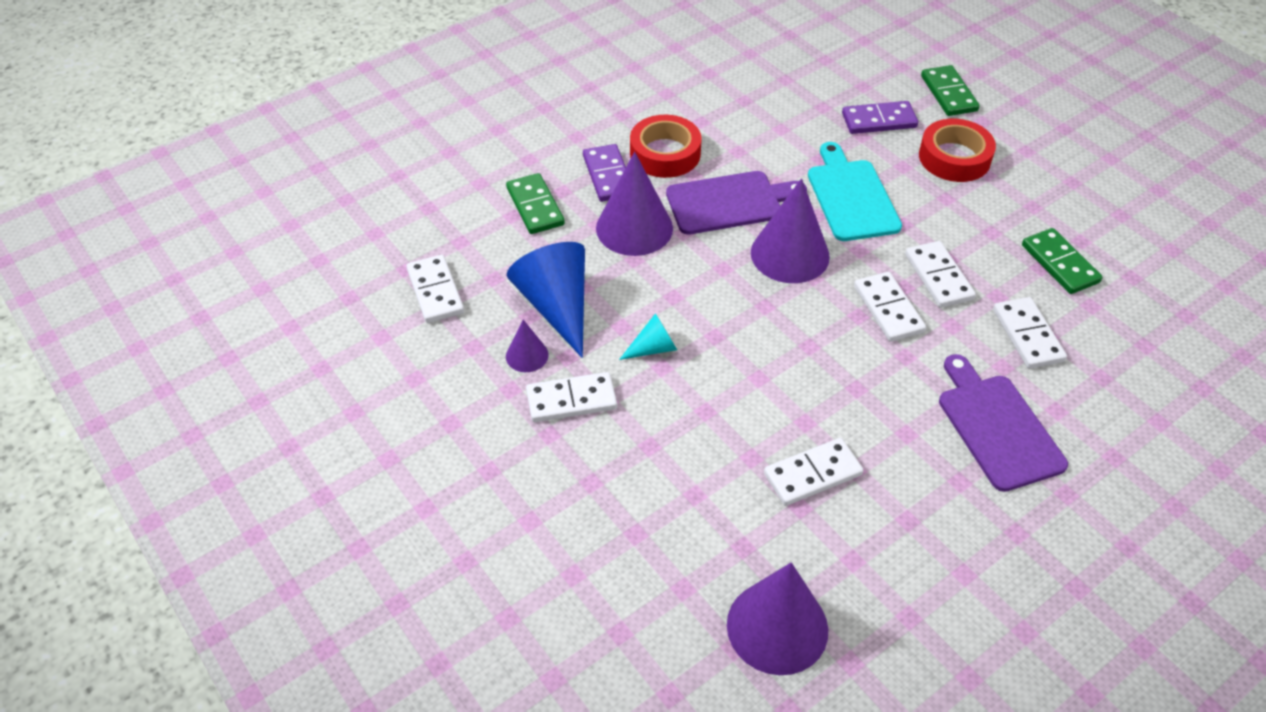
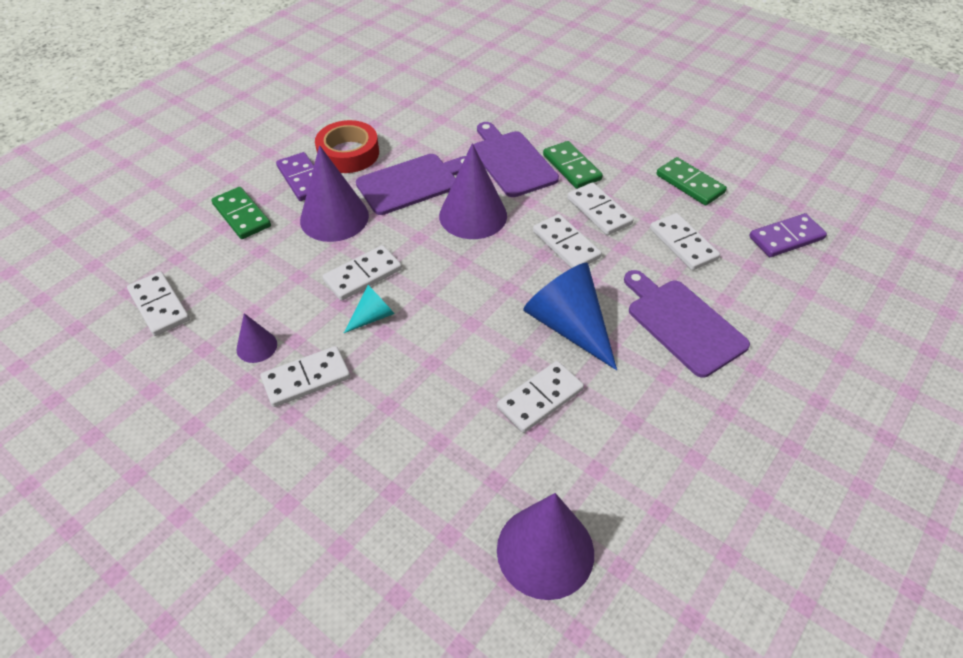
camera: 15 degrees left, 0 degrees up
(556, 306) = (277, 297): blue cone -> blue cone (569, 326)
(652, 300) = (363, 275): none -> white domino
(851, 197) = (511, 161): turquoise cutting board -> purple cutting board
(879, 120) = (518, 100): purple domino -> purple domino (786, 238)
(948, 93) = (566, 73): green domino -> green domino (571, 167)
(954, 158) = (584, 118): red tape -> none

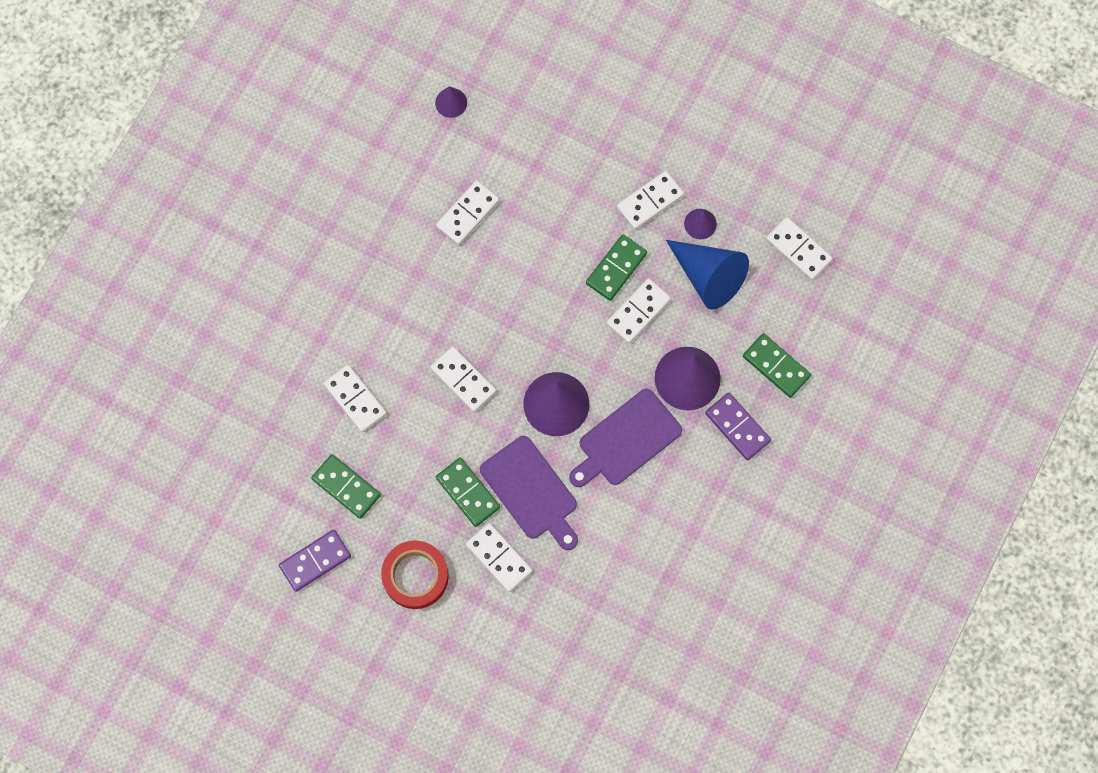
camera: 170 degrees right, 25 degrees up
(348, 153) = (704, 475): red tape -> red tape (415, 576)
(373, 316) = (616, 268): turquoise cone -> green domino
(545, 551) = (451, 102): purple cone -> purple cone, size x0.50
(569, 326) = (452, 286): blue cone -> blue cone (708, 276)
(599, 211) = (435, 430): white domino -> white domino (499, 557)
(682, 324) = (358, 304): purple cutting board -> none
(786, 238) = (258, 423): purple domino -> purple domino (315, 561)

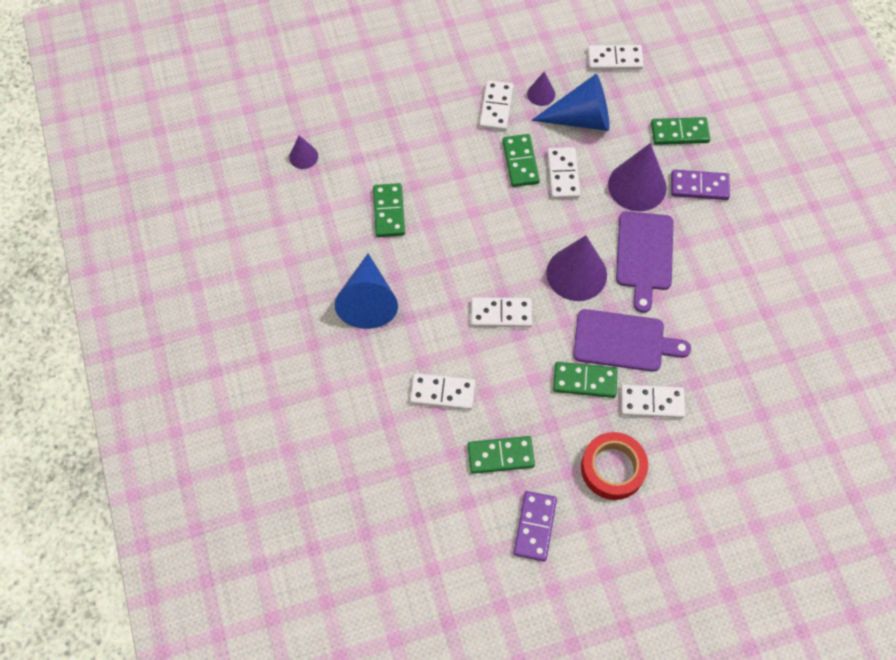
camera: 45 degrees left, 10 degrees down
(376, 273) = (368, 301): none -> blue cone
(468, 214) = (389, 212): white domino -> green domino

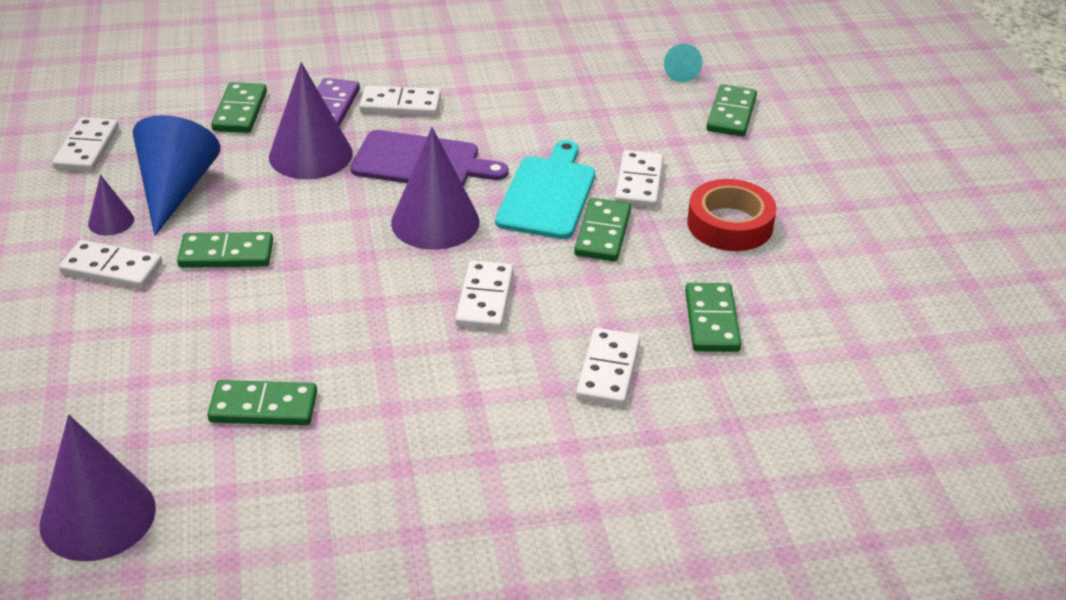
camera: 85 degrees left, 25 degrees down
(303, 156) = (98, 516): purple cone -> purple cone, size x1.98
(368, 301) = (430, 445): blue cone -> none
(535, 526) = (815, 299): purple domino -> none
(563, 174) = (266, 216): white domino -> white domino (400, 105)
(623, 341) = (547, 194): purple cutting board -> turquoise cutting board
(765, 470) = (731, 114): none -> green domino
(821, 429) = (680, 72): none -> turquoise cone

